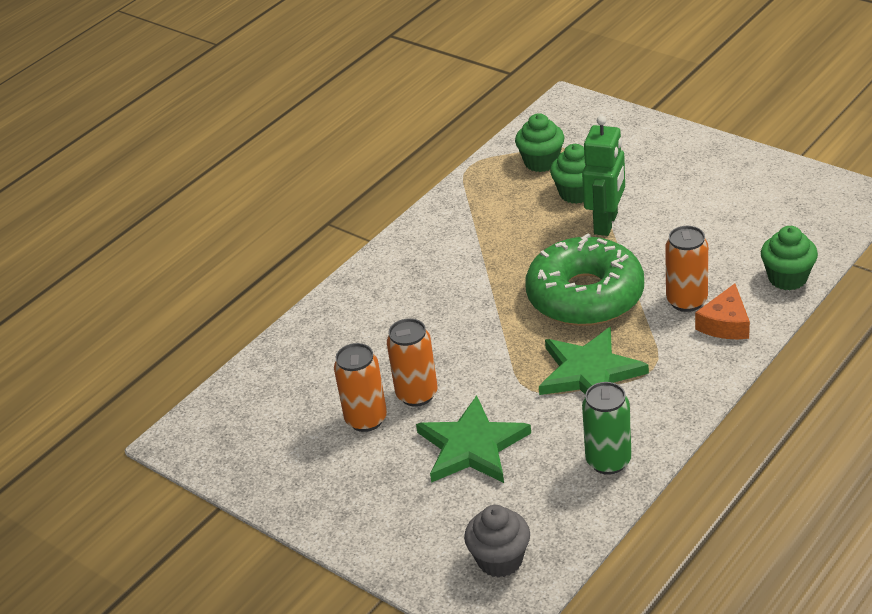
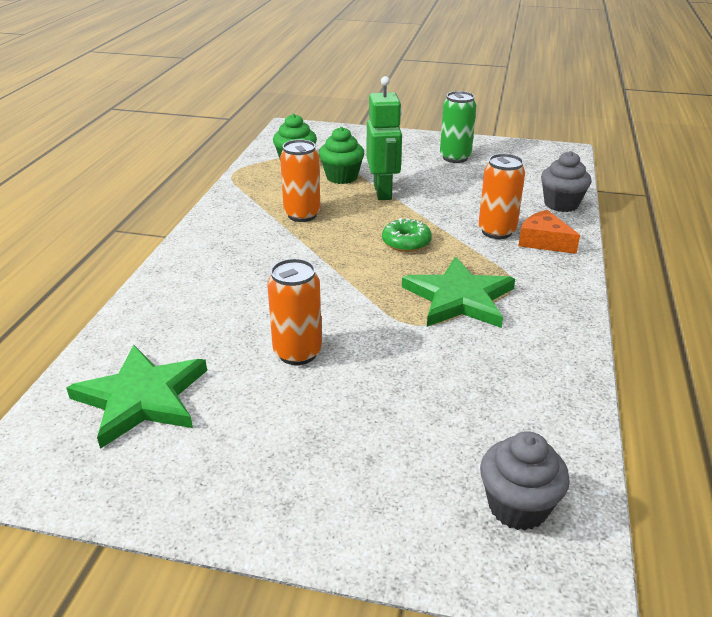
camera: 30 degrees left, 5 degrees down
(366, 419) = (254, 389): orange can -> orange can (302, 215)
(472, 446) = (393, 389): green star -> green star (141, 398)
(585, 296) = (406, 242): green donut -> green donut, size x0.44
(608, 461) = (544, 370): green can -> green can (455, 158)
(725, 324) = (543, 241): orange cheese -> orange cheese turned 135 degrees clockwise
(787, 278) = (561, 204): green cupcake -> grey cupcake

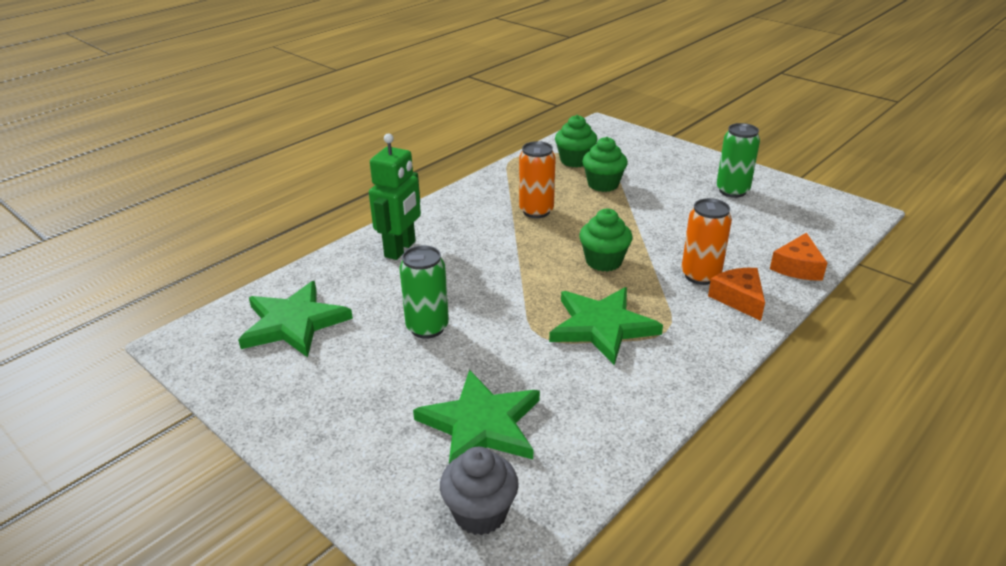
camera: 30 degrees right, 0 degrees up
(297, 353) = (427, 327): orange can -> green can
(383, 192) = (627, 208): green robot -> green robot (400, 249)
(406, 242) = (603, 261): green donut -> green cupcake
(438, 424) = (481, 424): none -> green star
(561, 204) = (797, 267): grey cupcake -> orange cheese

